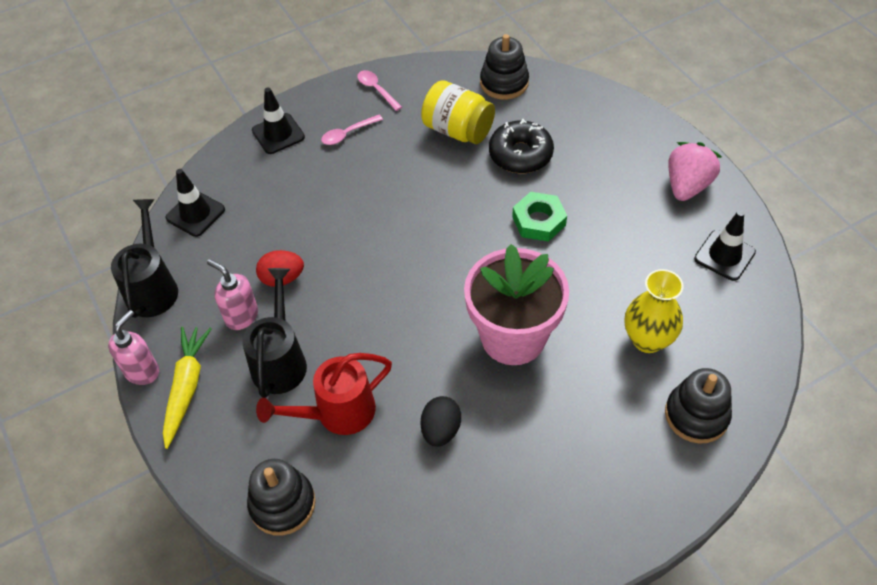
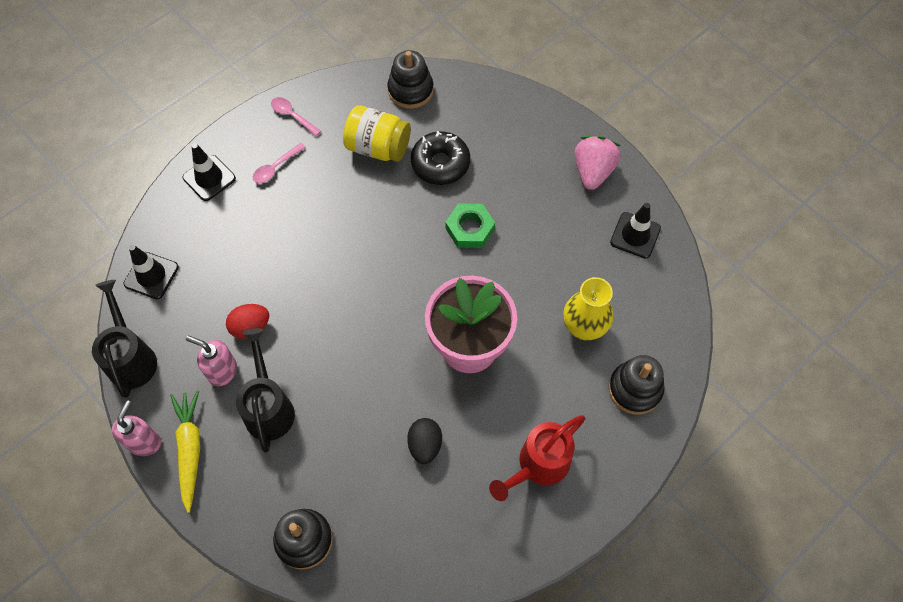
camera: 15 degrees left, 10 degrees up
(336, 413) = (331, 447): red watering can -> red watering can (538, 466)

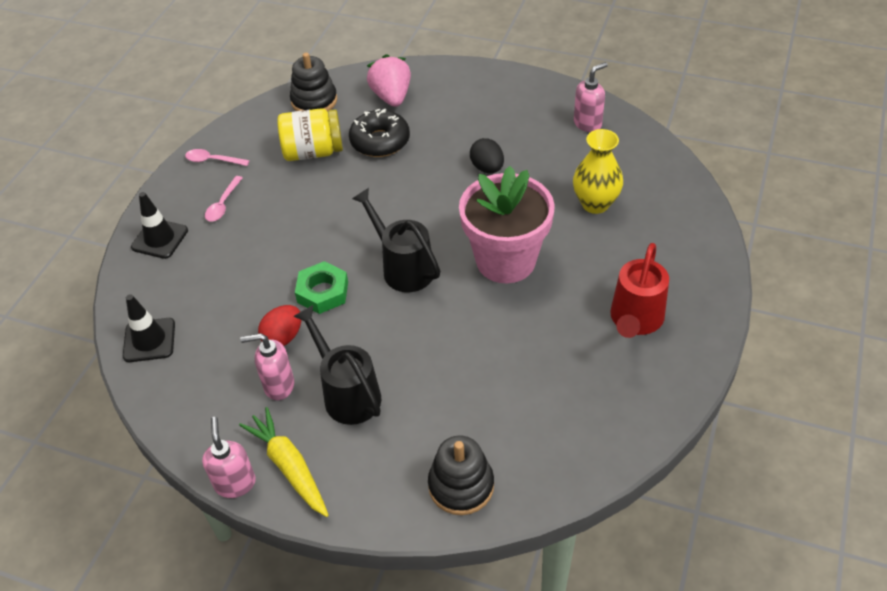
camera: 25 degrees left, 15 degrees down
(131, 357) = (172, 417): black watering can -> black watering can (403, 267)
(425, 445) = (521, 353): black egg -> black egg (487, 168)
(470, 229) = (441, 176): green nut -> green nut (322, 292)
(593, 171) = (518, 95): pink strawberry -> pink strawberry (391, 97)
(635, 235) = (588, 123): black traffic cone -> pink soap dispenser
(635, 389) = (672, 228): black stacking toy -> none

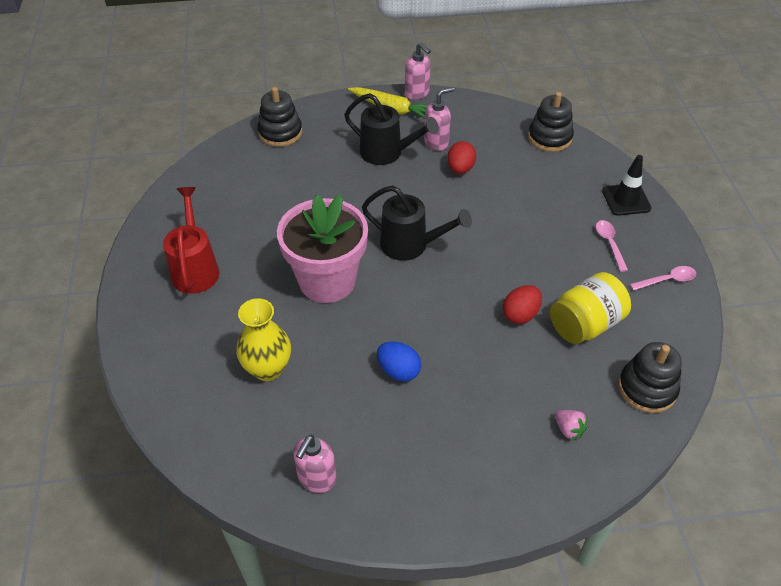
camera: 150 degrees right, 0 degrees up
(149, 340) = (549, 138): black traffic cone -> black stacking toy
(322, 292) = (459, 206): green nut -> none
(357, 175) = (520, 314): none -> red egg
(380, 141) = (531, 362): black donut -> none
(391, 97) = (569, 429): pink strawberry -> pink strawberry, size x0.51
(487, 168) = (398, 371): black egg -> blue egg

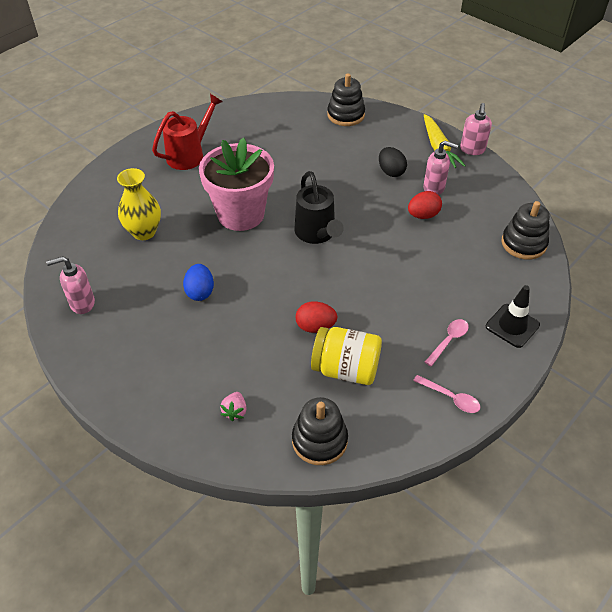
camera: 50 degrees right, 0 degrees up
(387, 153) = (391, 172): black watering can -> black egg

